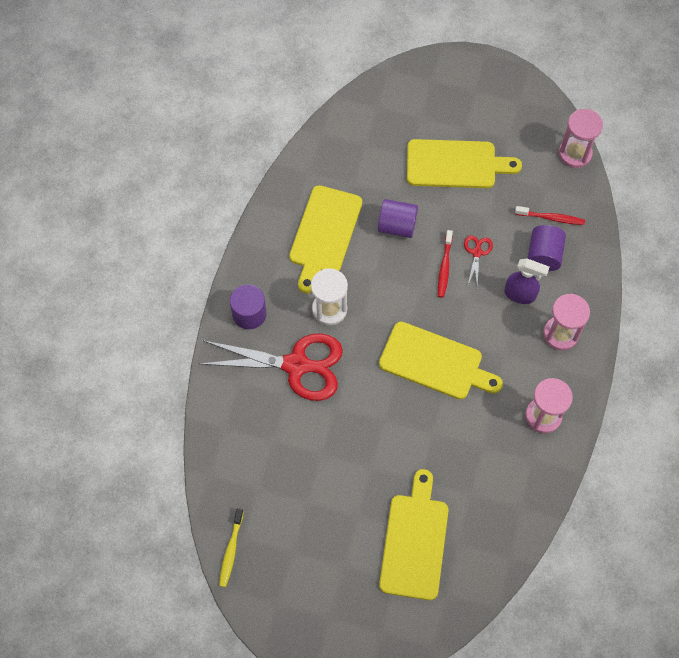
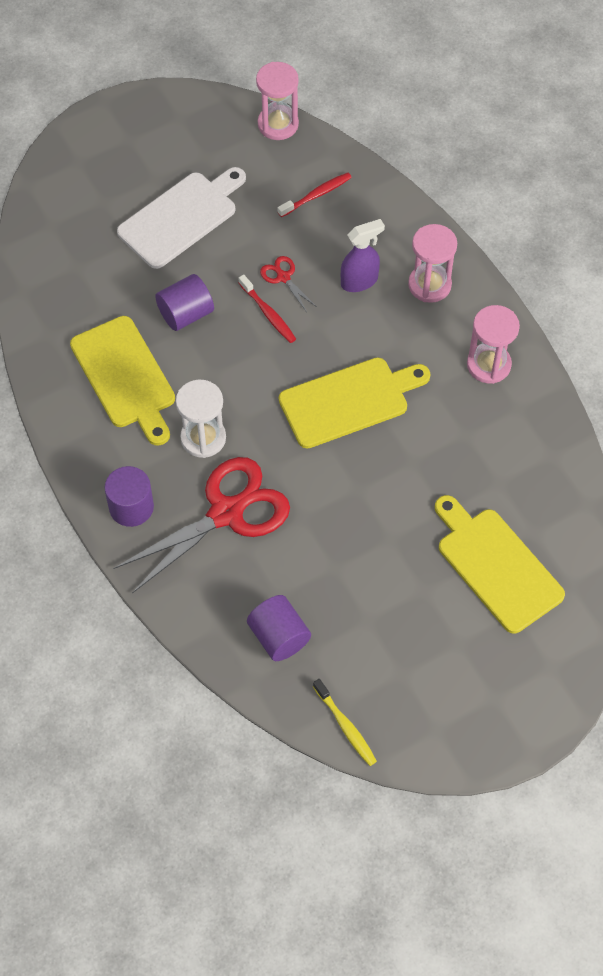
camera: 45 degrees left, 5 degrees down
(455, 164) = (181, 217): yellow cutting board -> white cutting board
(543, 255) = (344, 231): purple cylinder -> purple cylinder (279, 637)

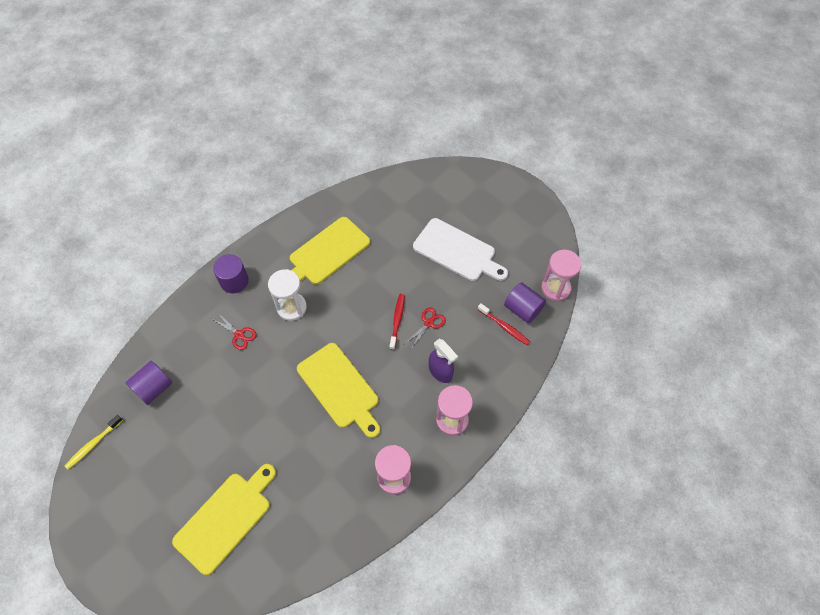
camera: 75 degrees right, 0 degrees up
(186, 314) = (383, 273): purple cylinder -> purple cylinder (522, 309)
(226, 513) = (239, 335): red scissors -> red scissors, size x0.42
(268, 313) = (397, 321): red toothbrush -> red toothbrush turned 150 degrees clockwise

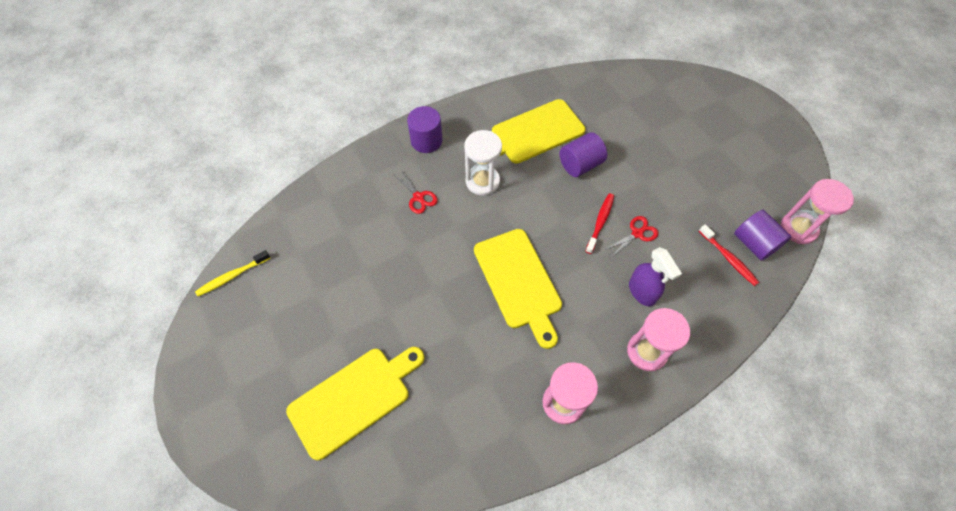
camera: 15 degrees right, 0 degrees up
(154, 388) = (312, 232): purple cylinder -> purple cylinder (580, 164)
(457, 251) = (684, 162): white cutting board -> none

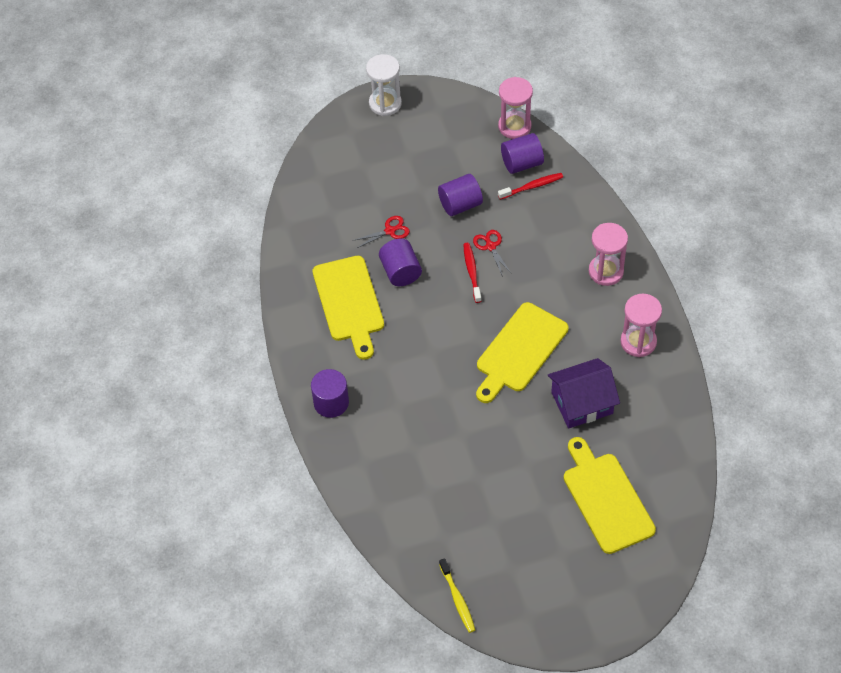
camera: 75 degrees left, 5 degrees down
(418, 197) = (403, 420): red scissors -> red scissors (390, 231)
(469, 354) = (582, 403): none -> purple house
(482, 181) = (398, 360): white hourglass -> white hourglass (385, 103)
(519, 282) = (519, 351): yellow cutting board -> yellow cutting board turned 135 degrees clockwise
(600, 222) = (472, 272): red toothbrush -> red toothbrush turned 45 degrees clockwise
(642, 292) = (550, 259): purple spray bottle -> none
(677, 198) = (460, 204): none -> purple cylinder

